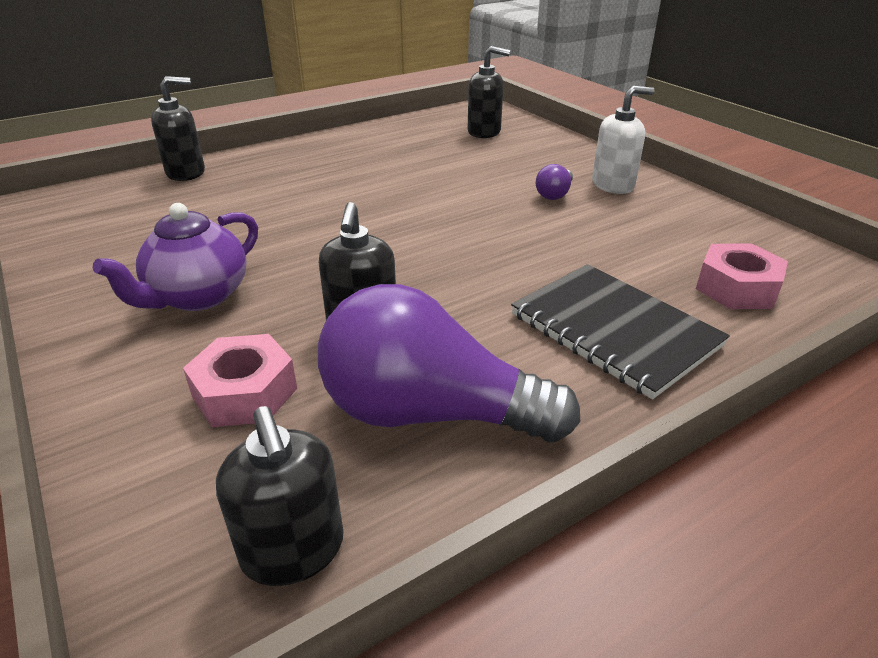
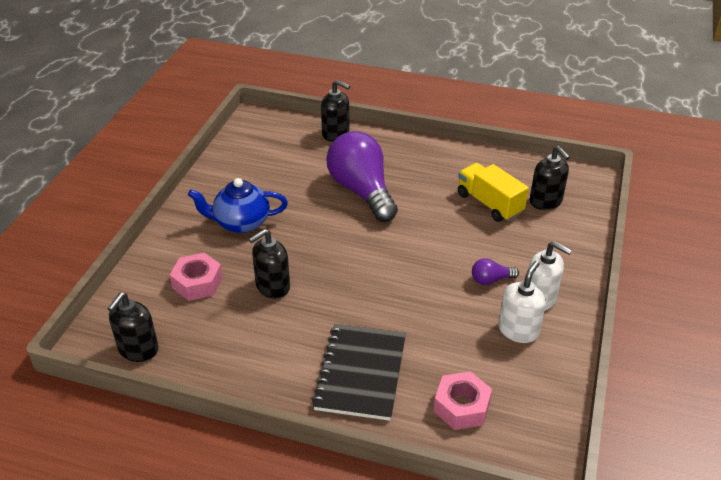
camera: 50 degrees right, 5 degrees up
(198, 296) = (241, 223): purple teapot -> blue teapot
(429, 412) = (236, 342): purple light bulb -> purple light bulb (362, 191)
(445, 152) = (489, 204): none -> yellow truck
(646, 211) = (518, 330): none -> white soap dispenser

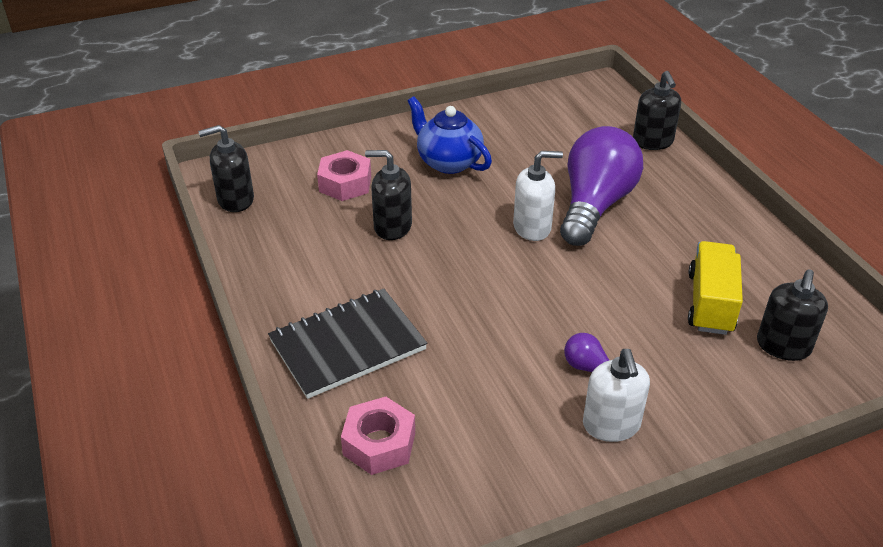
camera: 50 degrees right, 0 degrees up
(518, 330) = (540, 432): white soap dispenser -> white soap dispenser (532, 227)

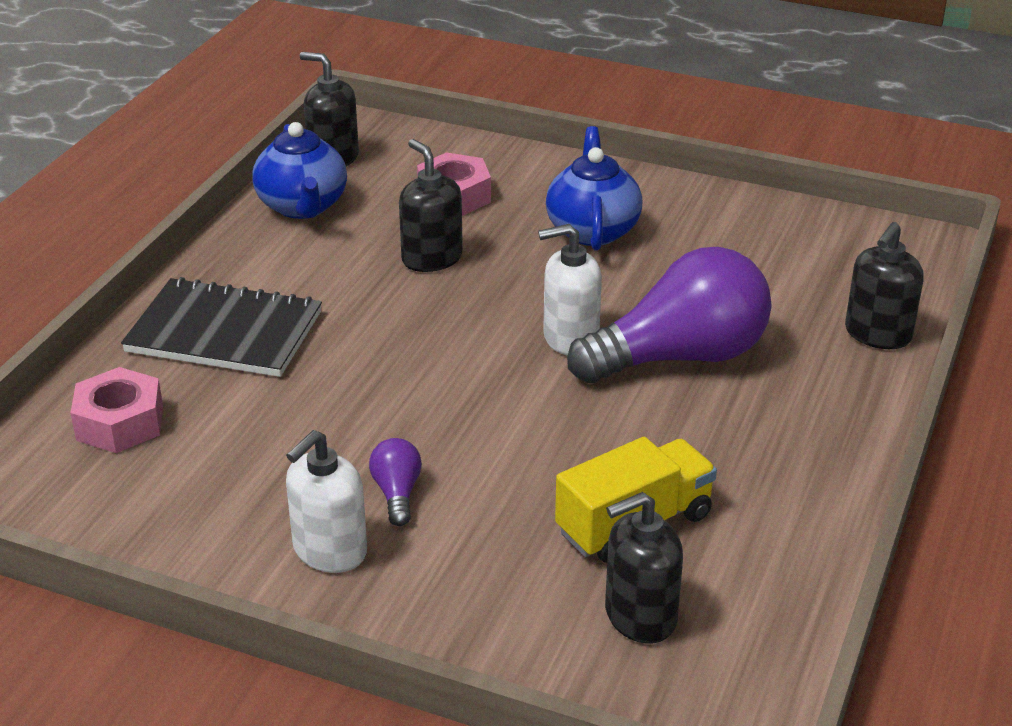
camera: 45 degrees right, 5 degrees down
(266, 240) = (303, 206): none -> blue teapot
(532, 227) = (570, 338): white soap dispenser -> white soap dispenser turned 135 degrees clockwise

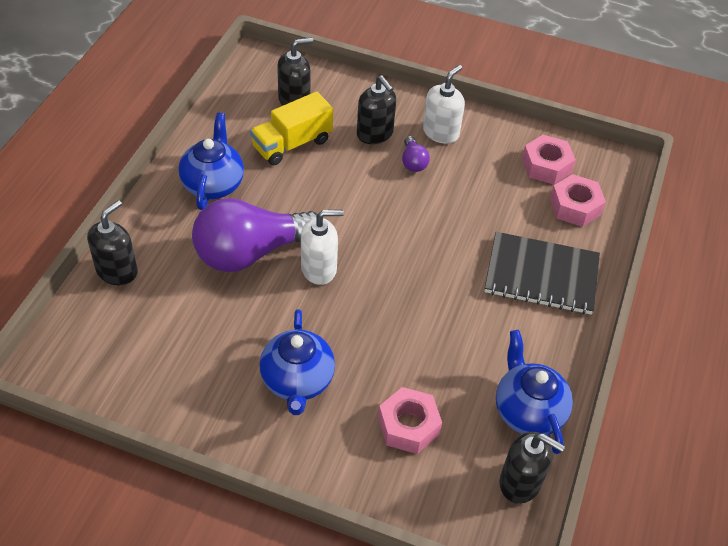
camera: 175 degrees right, 15 degrees up
(138, 489) = (546, 166): none -> pink nut
(431, 258) = (417, 347): black soap dispenser -> black soap dispenser (375, 134)
(768, 452) = (213, 184): none -> blue teapot

